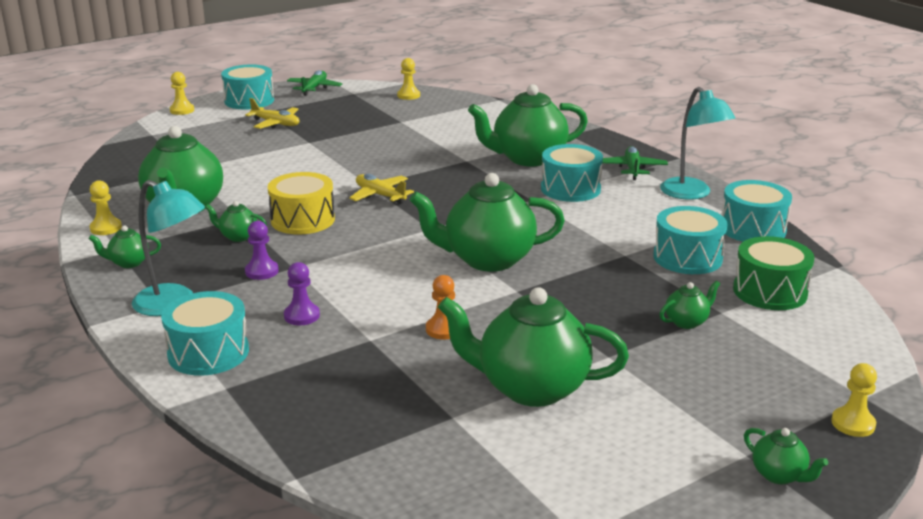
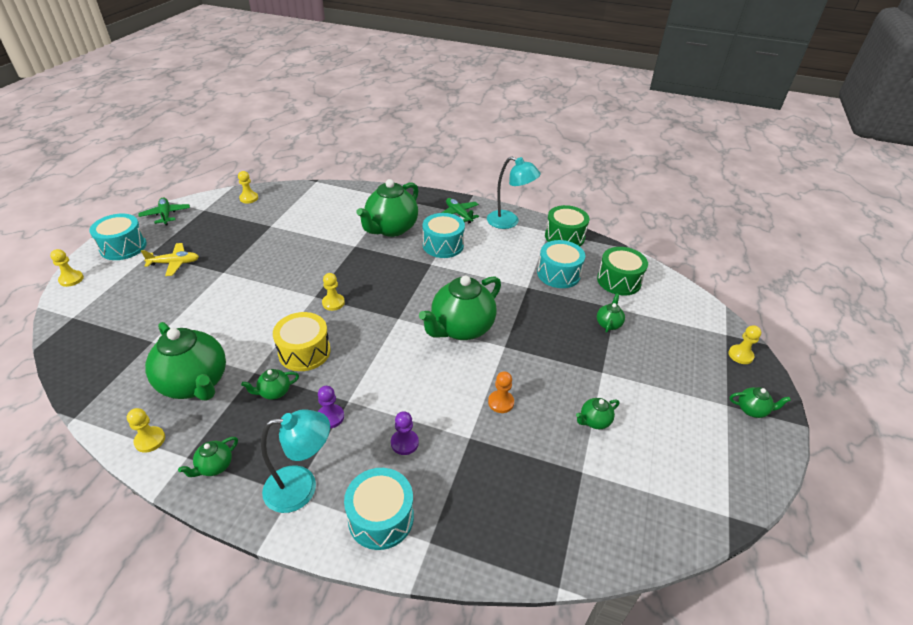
camera: 40 degrees left, 15 degrees up
(380, 195) = (333, 303): yellow plane -> yellow pawn
(531, 388) = (594, 421): green teapot -> green teapot, size x0.44
(752, 229) = (564, 237): turquoise drum -> green drum

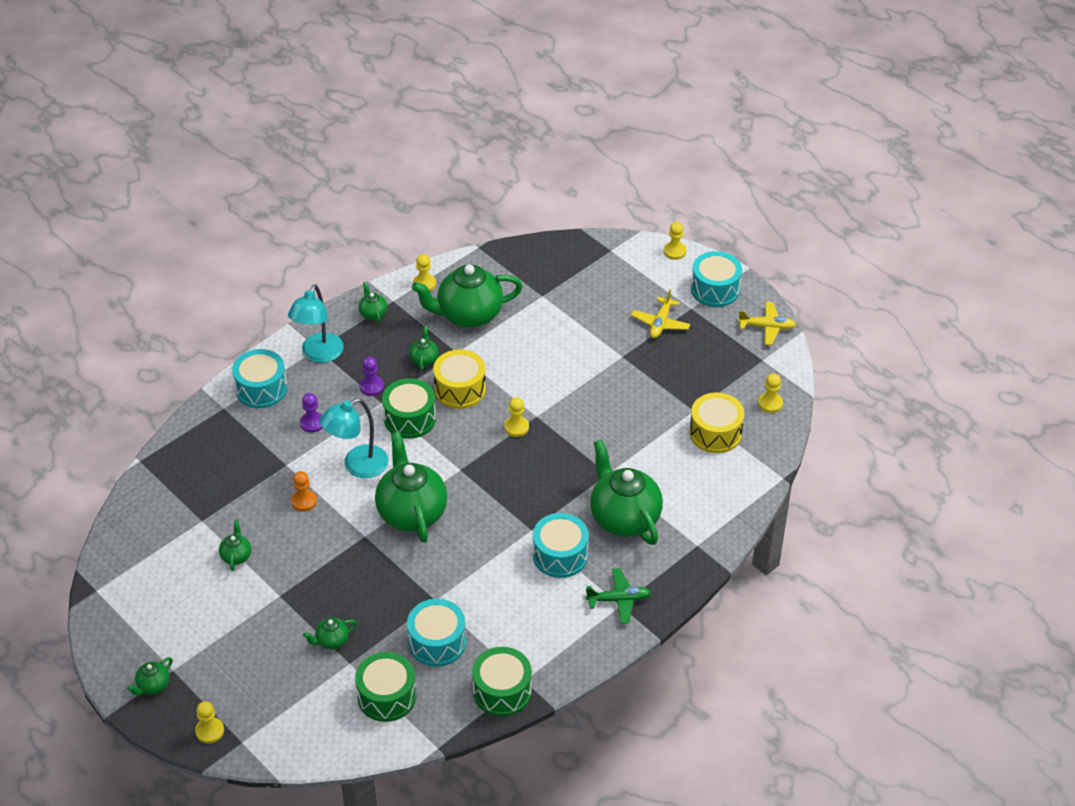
camera: 120 degrees right, 5 degrees up
(166, 215) = (767, 327): green plane -> yellow plane
(289, 212) = (715, 433): none -> yellow drum
(358, 371) = (410, 418): none -> green drum
(509, 222) = (569, 647): turquoise lamp -> turquoise lamp (357, 466)
(608, 324) = (332, 641): green teapot -> green teapot turned 105 degrees clockwise

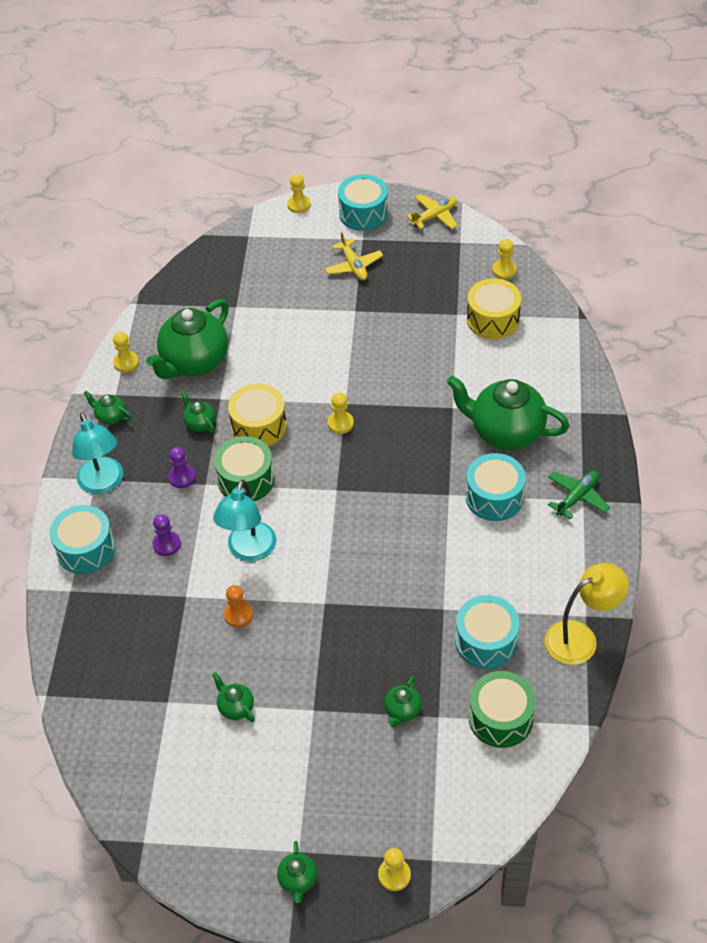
camera: 40 degrees left, 5 degrees up
(412, 512) = (340, 554): green teapot -> none
(502, 691) = (580, 638): green drum -> yellow lamp

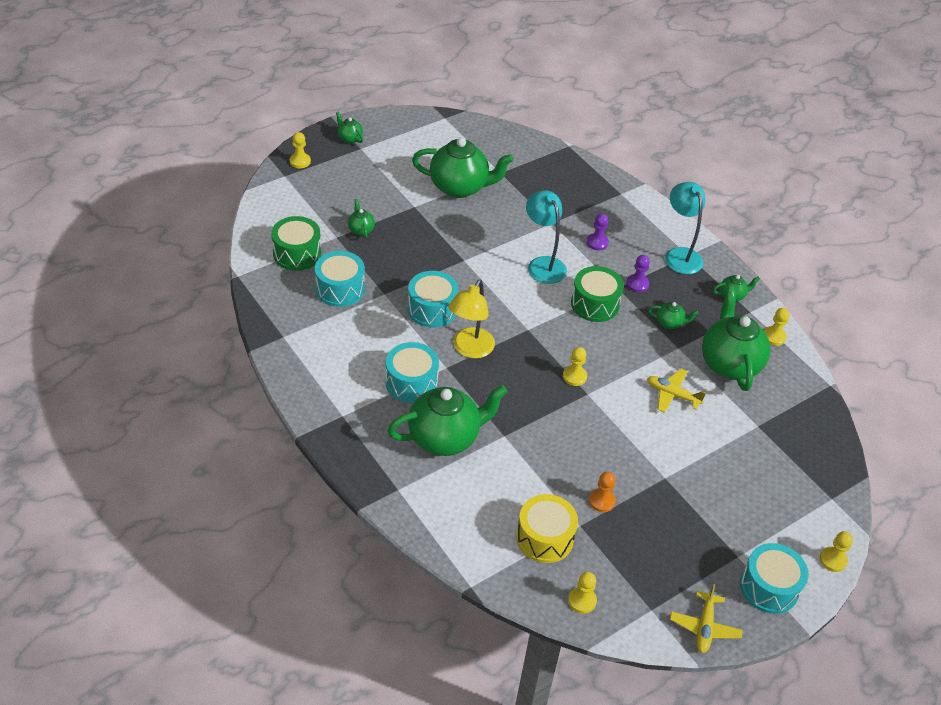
camera: 135 degrees right, 5 degrees down
(86, 549) = (641, 216): turquoise drum -> turquoise drum (432, 309)
(103, 483) = (680, 255): turquoise lamp -> turquoise lamp turned 45 degrees clockwise
(236, 707) = (460, 187): green teapot -> green teapot, size x2.27
(238, 615) = (509, 229): orange pawn -> orange pawn (601, 501)
(259, 426) = (628, 343): yellow drum -> none
(353, 265) = (714, 522): yellow plane -> yellow plane (672, 395)
(577, 497) = (349, 415): green plane -> none
(580, 638) = (277, 321): yellow lamp -> yellow lamp (469, 349)

